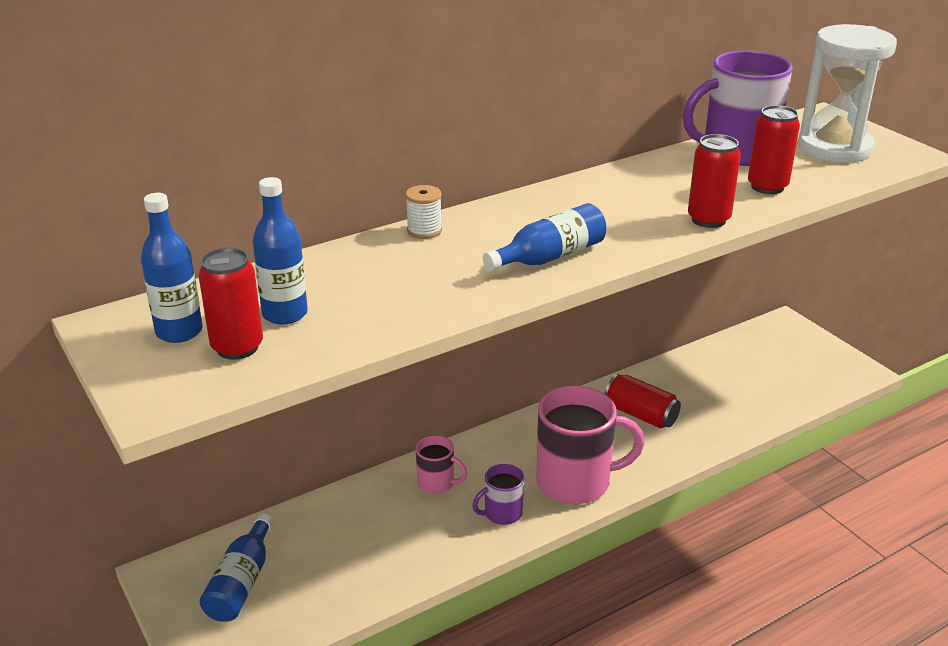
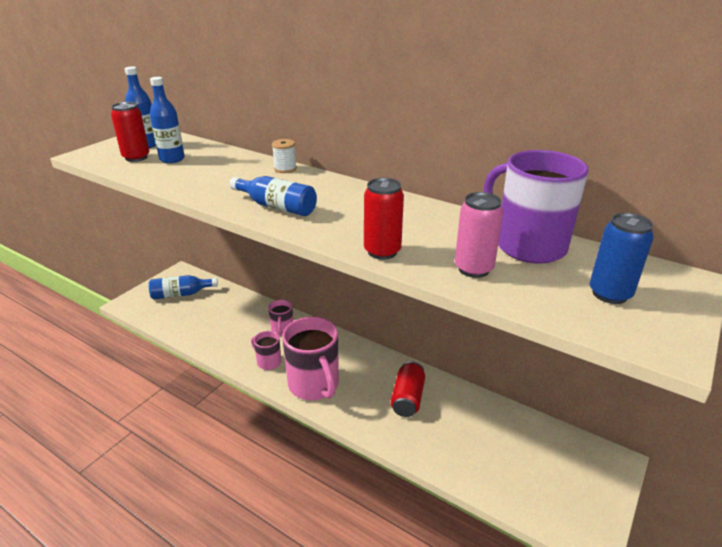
camera: 65 degrees right, 0 degrees up
(502, 513) = (268, 362): purple mug -> pink mug
(767, 187) = (473, 269): red can -> pink can
(834, 148) = (609, 294): white hourglass -> blue can

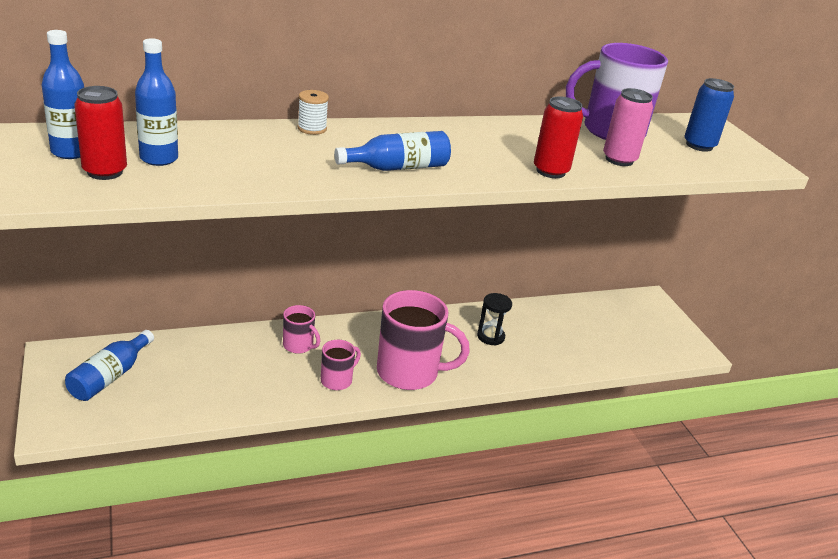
camera: 55 degrees left, 0 degrees up
(268, 362) = (337, 380): pink mug -> pink mug turned 150 degrees clockwise
(407, 398) = (490, 337): red can -> black hourglass

